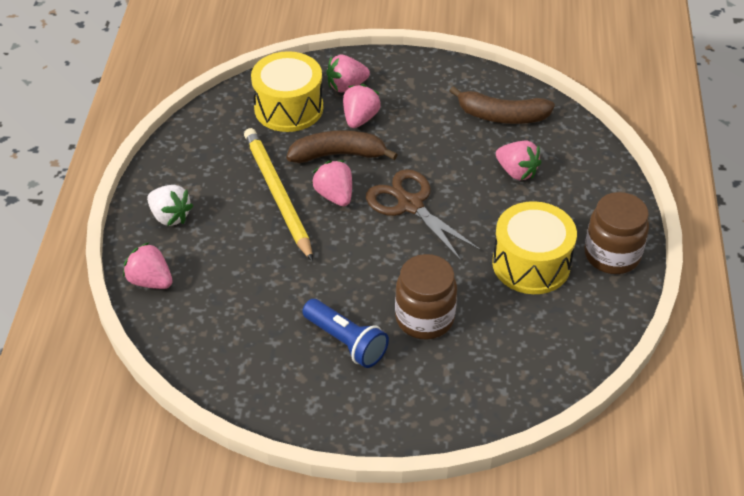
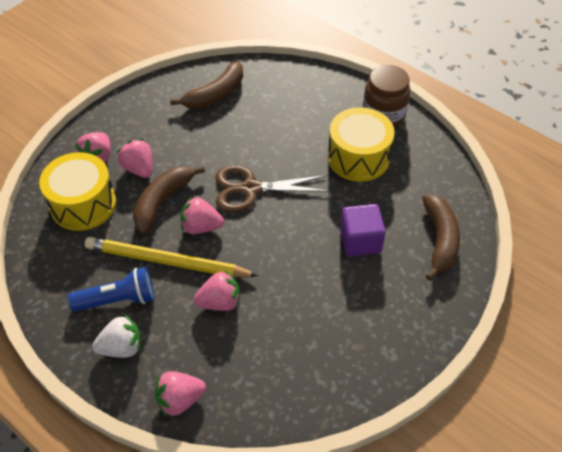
camera: 55 degrees left, 5 degrees up
(346, 342) = (346, 299): blue flashlight -> blue flashlight (118, 300)
(424, 318) = (360, 241): brown jar -> purple cube
(485, 382) = (440, 240): none -> brown banana
(516, 172) = (272, 117): pink strawberry -> pink strawberry (220, 302)

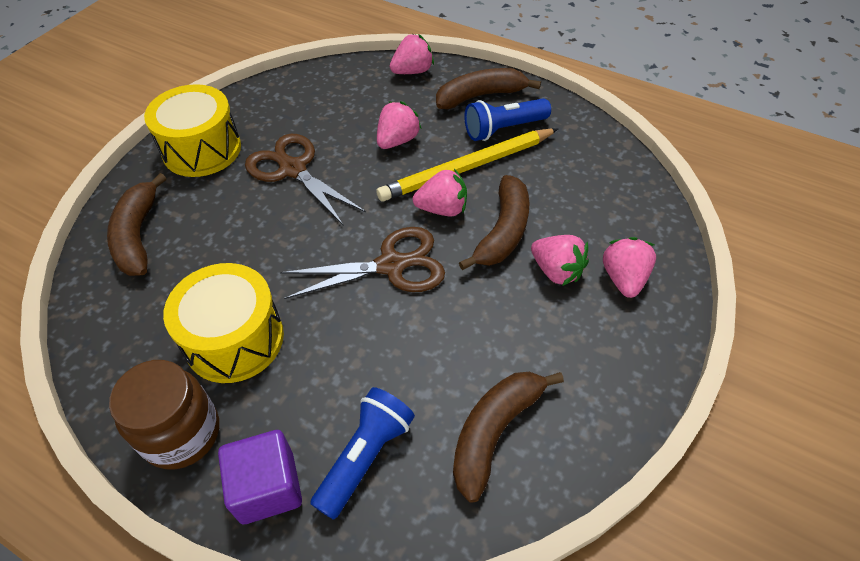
camera: 170 degrees right, 0 degrees up
(83, 204) = (601, 214): yellow drum -> yellow drum (202, 149)
(122, 347) = (480, 96): white strawberry -> brown banana
(167, 262) = (468, 168): yellow pencil -> yellow pencil turned 150 degrees clockwise
(220, 302) = (397, 140): pink strawberry -> pink strawberry turned 150 degrees clockwise
(285, 93) = (365, 457): none -> blue flashlight
(318, 284) = (293, 169): none -> brown scissors
(360, 241) = (241, 220): purple cube -> purple cube (267, 487)

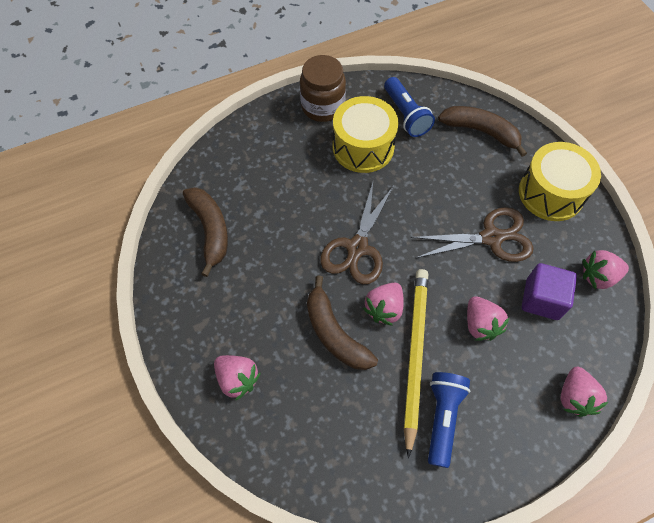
camera: 125 degrees right, 10 degrees up
(267, 487) = (267, 126): purple cube -> purple cube (542, 299)
(365, 457) = (247, 169): blue flashlight -> blue flashlight (406, 115)
(480, 96) = (501, 432): brown banana -> none
(556, 271) = (277, 341): pink strawberry -> pink strawberry (598, 276)

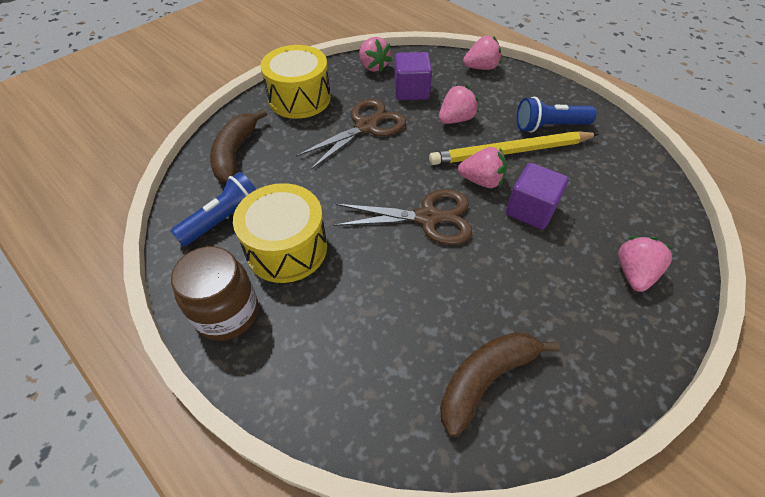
camera: 110 degrees left, 10 degrees down
(334, 333) = (530, 210): brown banana -> purple cube
(491, 238) = (366, 126): brown scissors -> brown scissors turned 75 degrees clockwise

